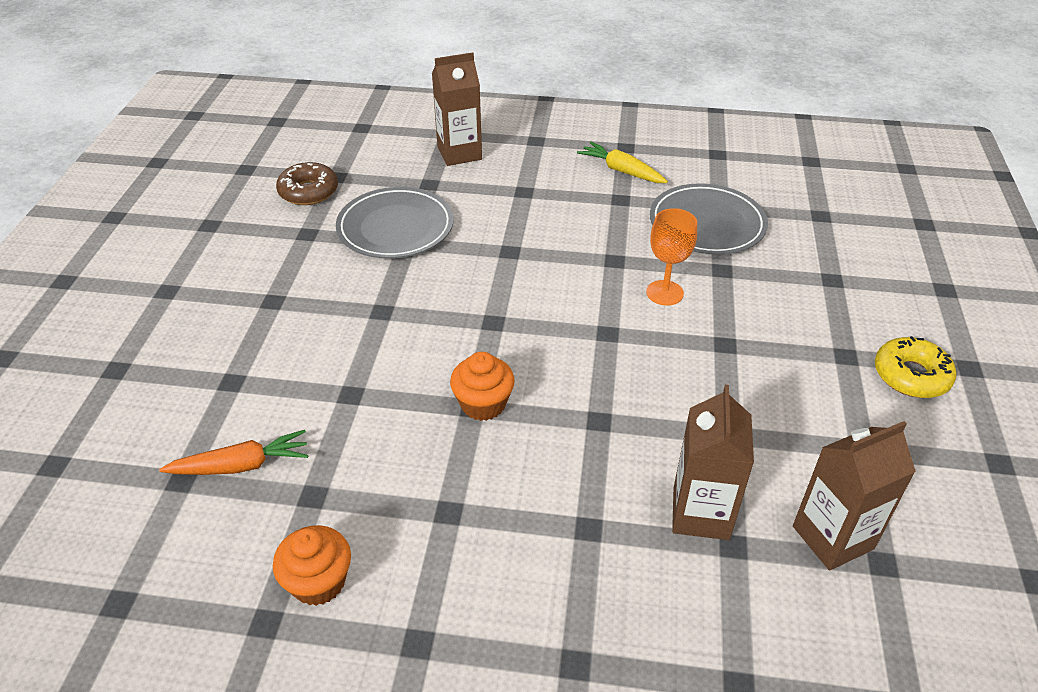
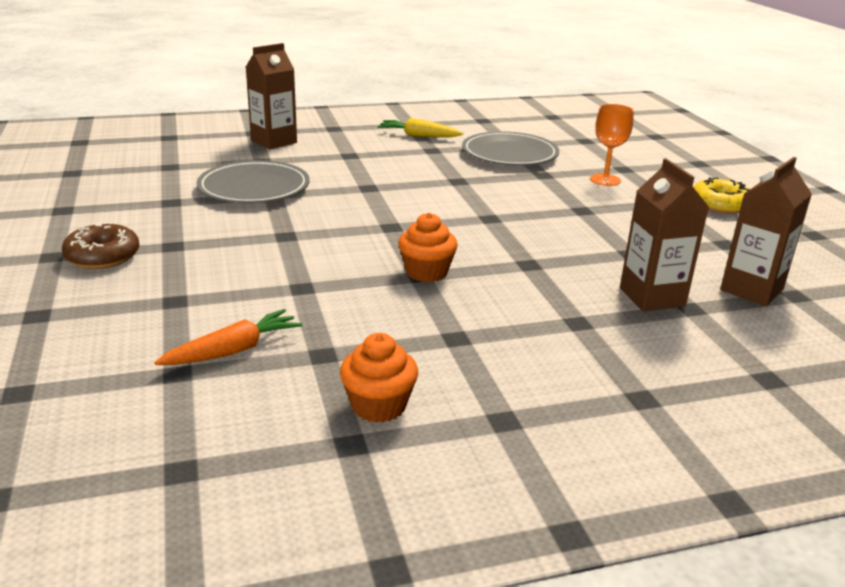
camera: 25 degrees left, 15 degrees down
(308, 192) = (150, 178): brown donut -> brown donut (103, 256)
(664, 293) = (512, 191): orange goblet -> orange goblet (605, 180)

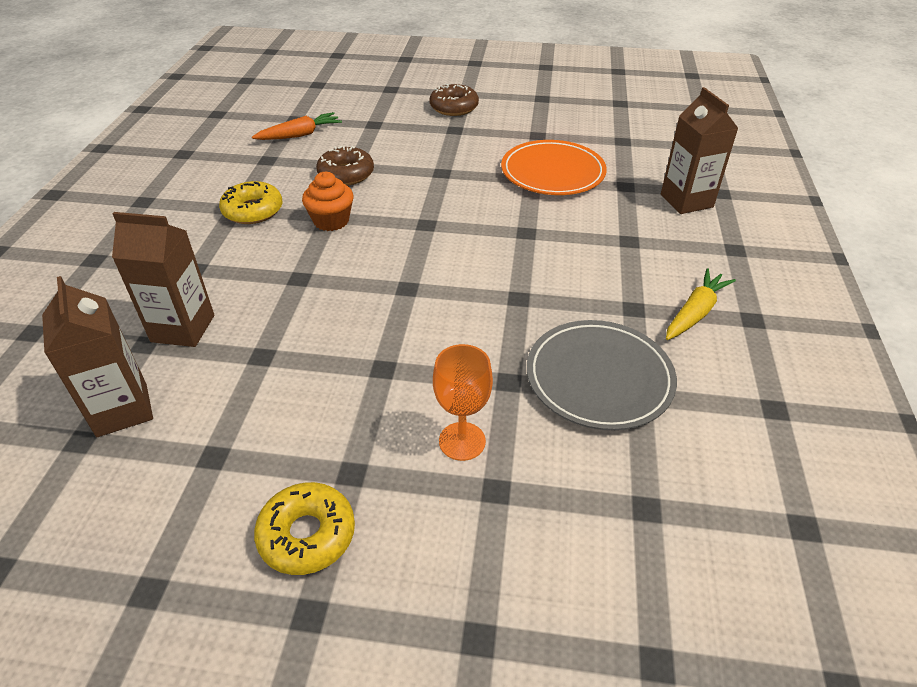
camera: 115 degrees right, 15 degrees up
(233, 350) = (300, 135): orange carrot -> orange carrot turned 105 degrees counterclockwise
(254, 188) = (552, 172): grey plate -> orange plate
(324, 287) = (346, 174): none -> brown donut
(378, 405) = (202, 167): orange cupcake -> none
(449, 324) = (253, 211): none -> yellow donut

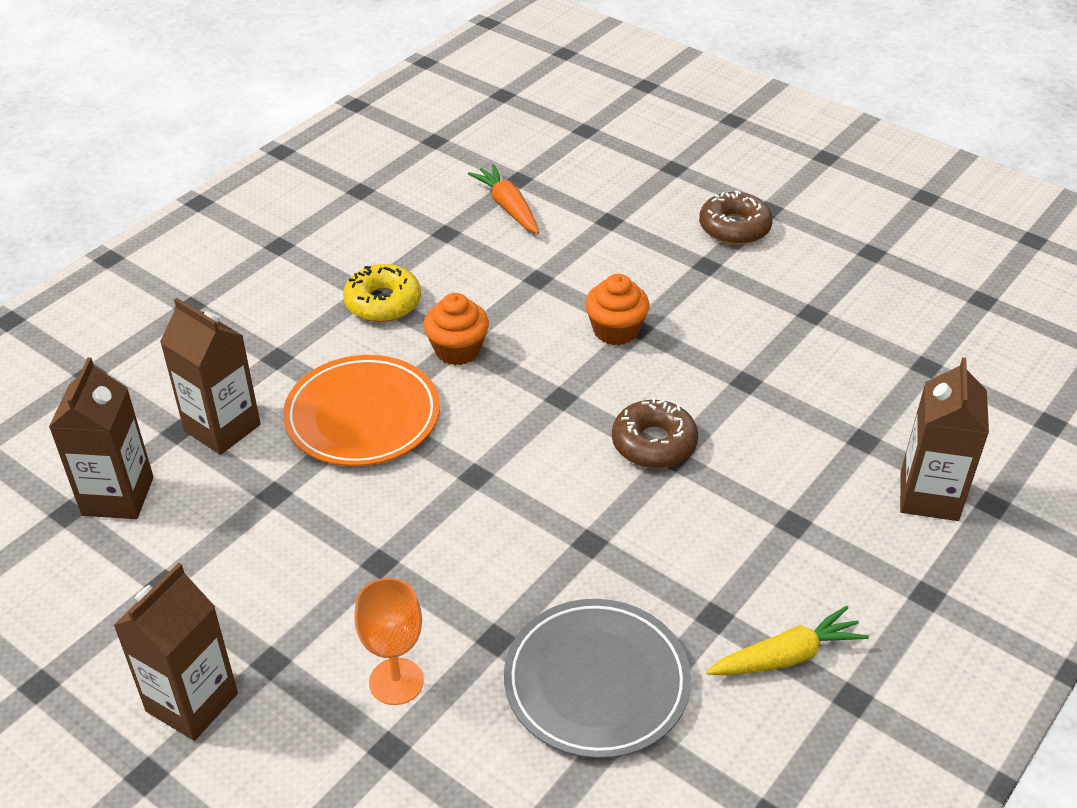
camera: 30 degrees right, 0 degrees up
(300, 135) = (508, 207): orange carrot -> orange carrot turned 120 degrees counterclockwise
(307, 535) = (192, 702): yellow donut -> brown carton
(346, 174) = (521, 288): brown donut -> brown donut (654, 443)
(429, 178) = (615, 330): none -> orange cupcake
(552, 172) = (781, 381): orange plate -> orange plate (362, 416)

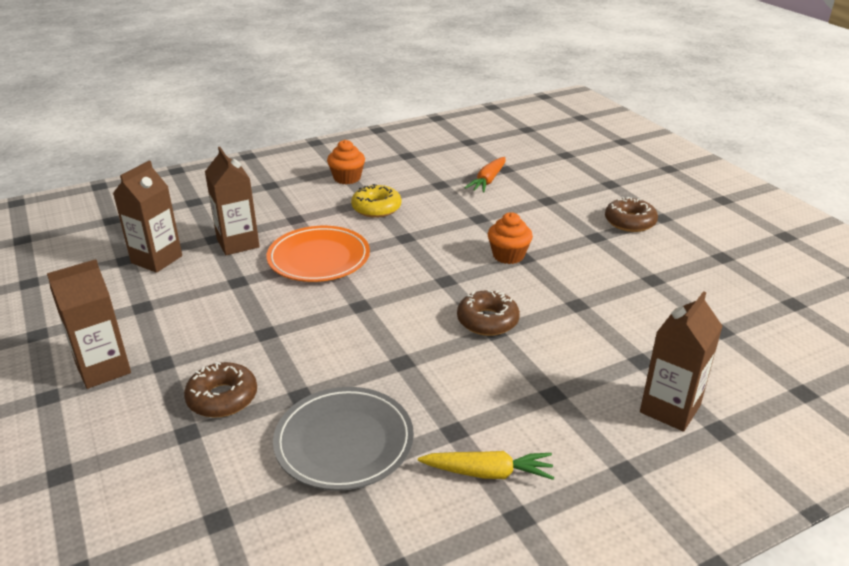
camera: 25 degrees right, 10 degrees down
(396, 681) = (222, 398): orange goblet -> brown donut
(457, 350) = (401, 241): orange cupcake -> orange cupcake (347, 178)
(508, 207) = (488, 180): orange carrot -> orange carrot turned 150 degrees counterclockwise

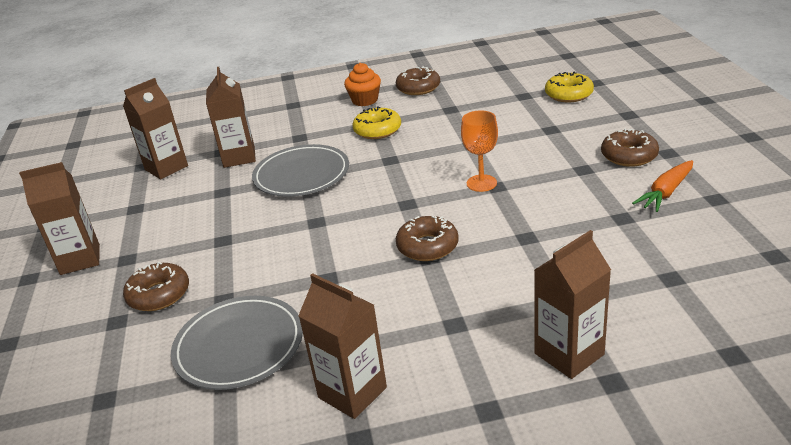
camera: 20 degrees right, 0 degrees up
(319, 258) = (301, 175): orange plate -> grey plate
(396, 164) = (418, 88): none -> brown donut
(488, 180) = (499, 107): orange carrot -> orange carrot (666, 192)
(488, 473) = (352, 392): yellow carrot -> brown carton
(508, 255) = (481, 183): orange cupcake -> orange goblet
(547, 166) = (569, 94): none -> yellow donut

